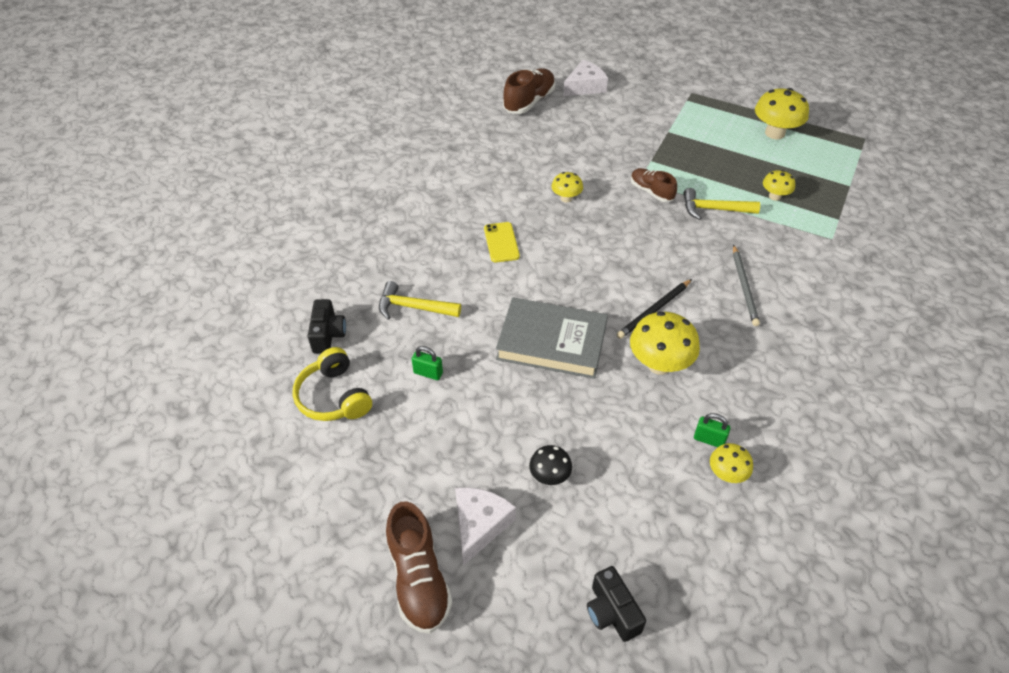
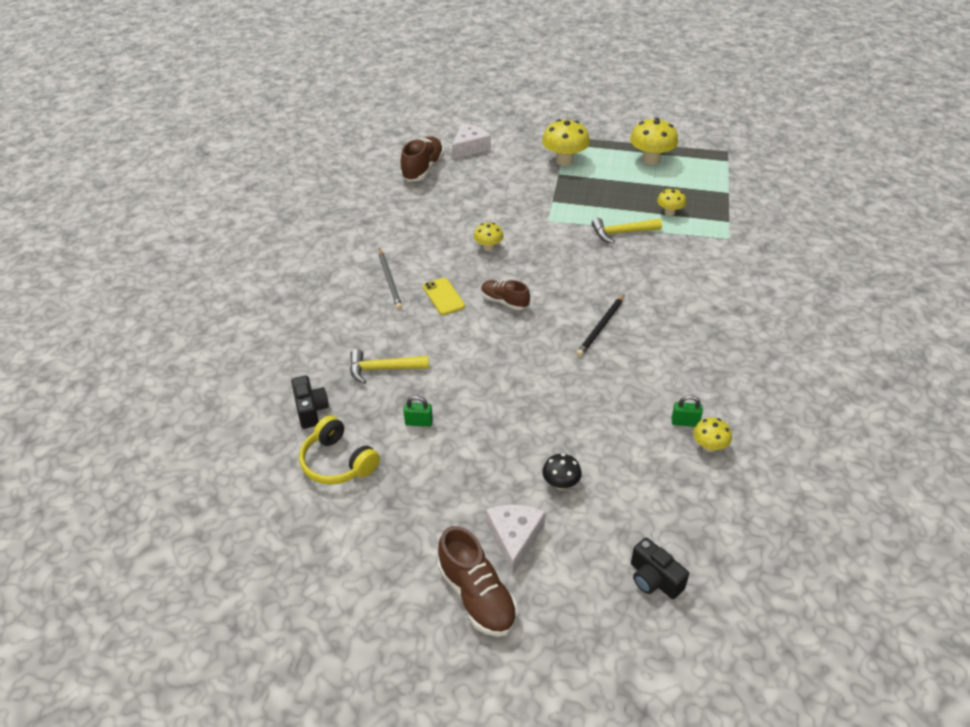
camera: 15 degrees left, 5 degrees down
(552, 342) = (521, 372): grey book -> none
(651, 192) = (562, 228): brown shoe -> brown shoe (504, 301)
(659, 364) = (621, 370): yellow mushroom -> yellow mushroom (564, 160)
(744, 287) = (670, 292): grey pencil -> grey pencil (390, 280)

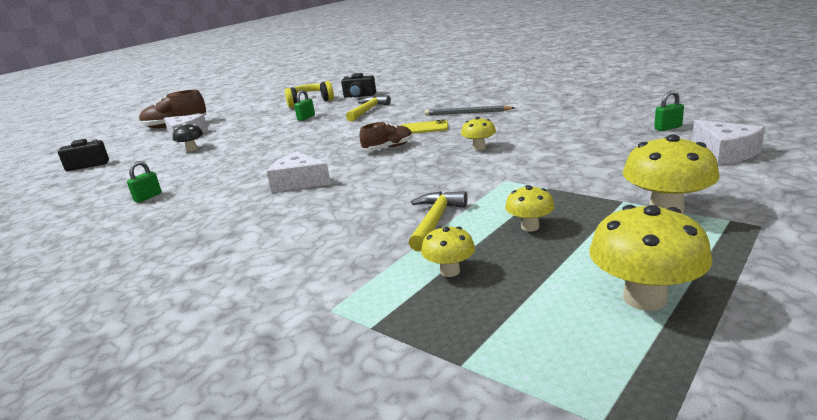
camera: 120 degrees right, 20 degrees down
(423, 169) = (668, 128): brown shoe -> green padlock
(601, 327) = (298, 182): black pencil -> white cheese
(709, 446) = (112, 202): yellow mushroom -> yellow mushroom (530, 227)

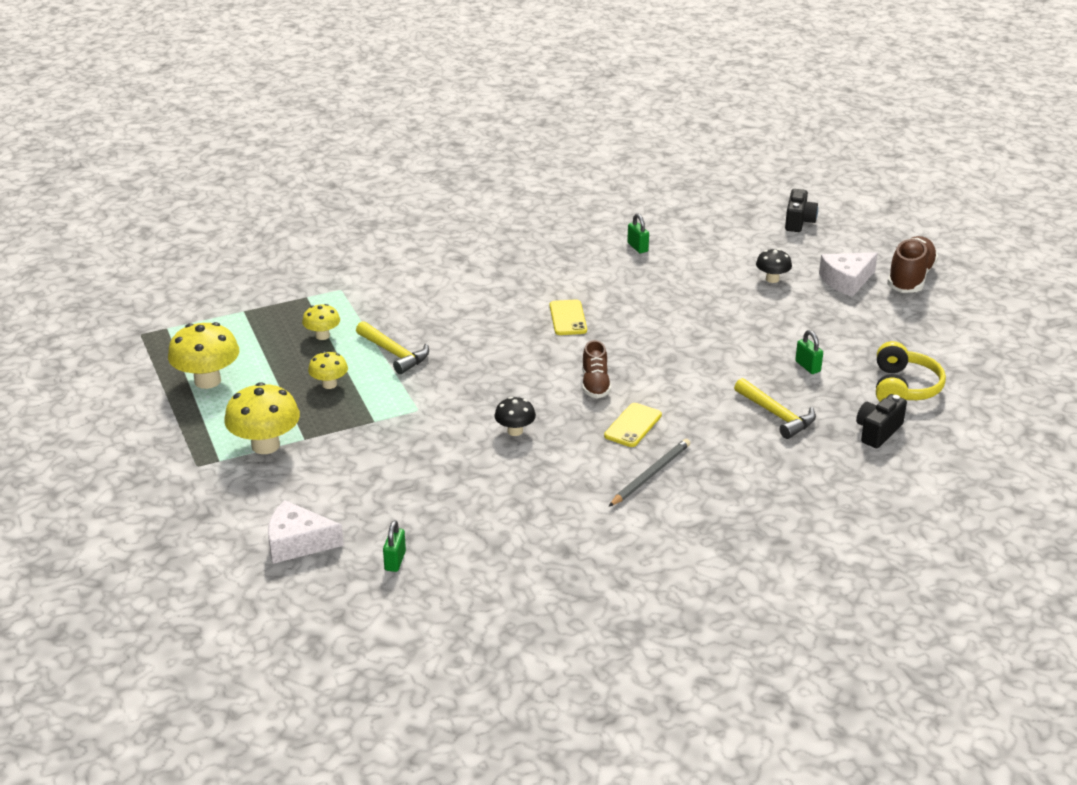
camera: 115 degrees right, 10 degrees up
(298, 182) = (568, 318): white cheese -> yellow phone
(479, 148) = (515, 431): yellow mushroom -> black mushroom

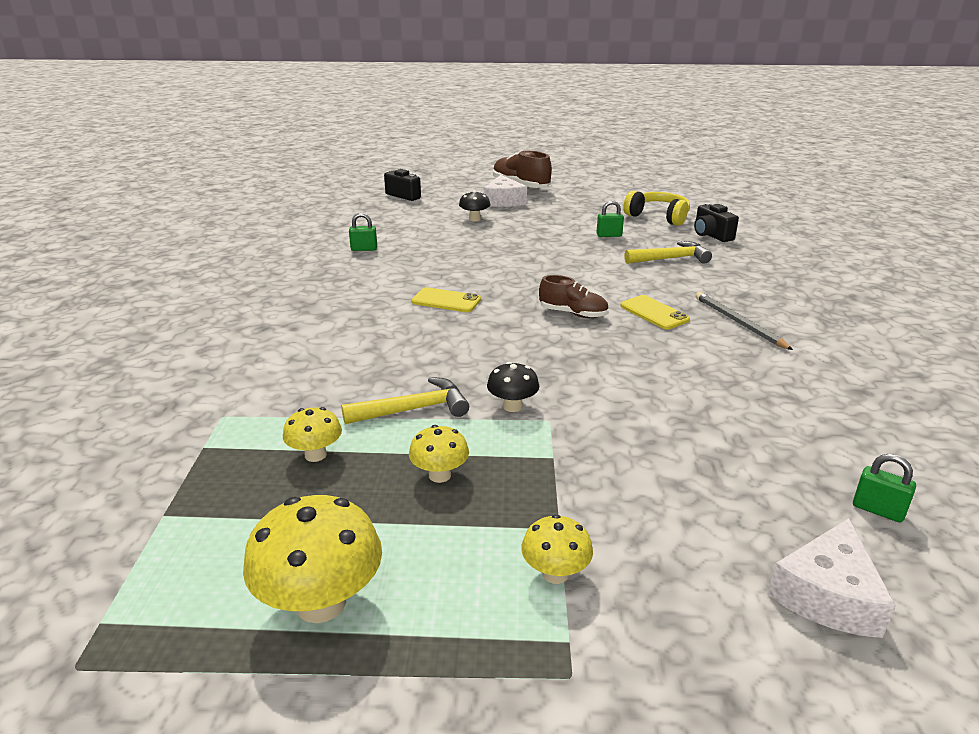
camera: 65 degrees left, 5 degrees down
(265, 445) = (555, 573): yellow mushroom -> yellow mushroom, size x0.56
(515, 431) = (630, 370): black mushroom -> black mushroom (512, 406)

